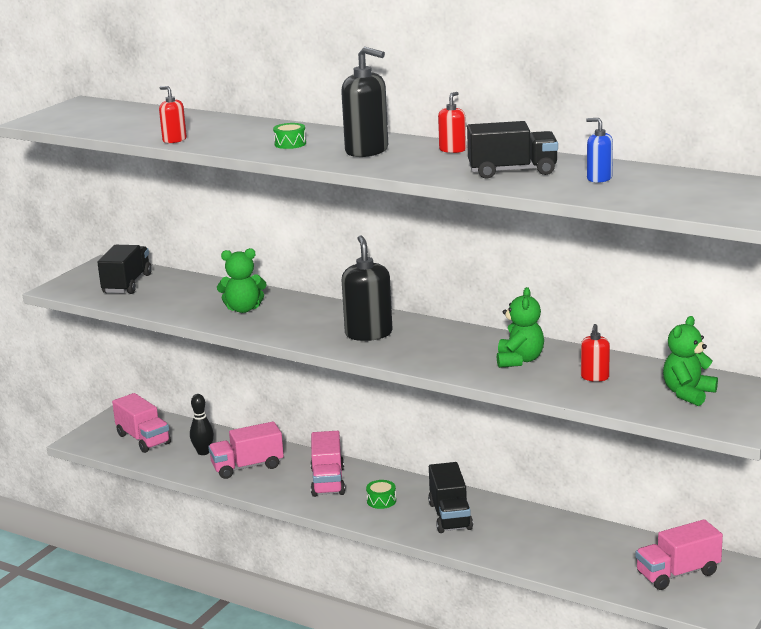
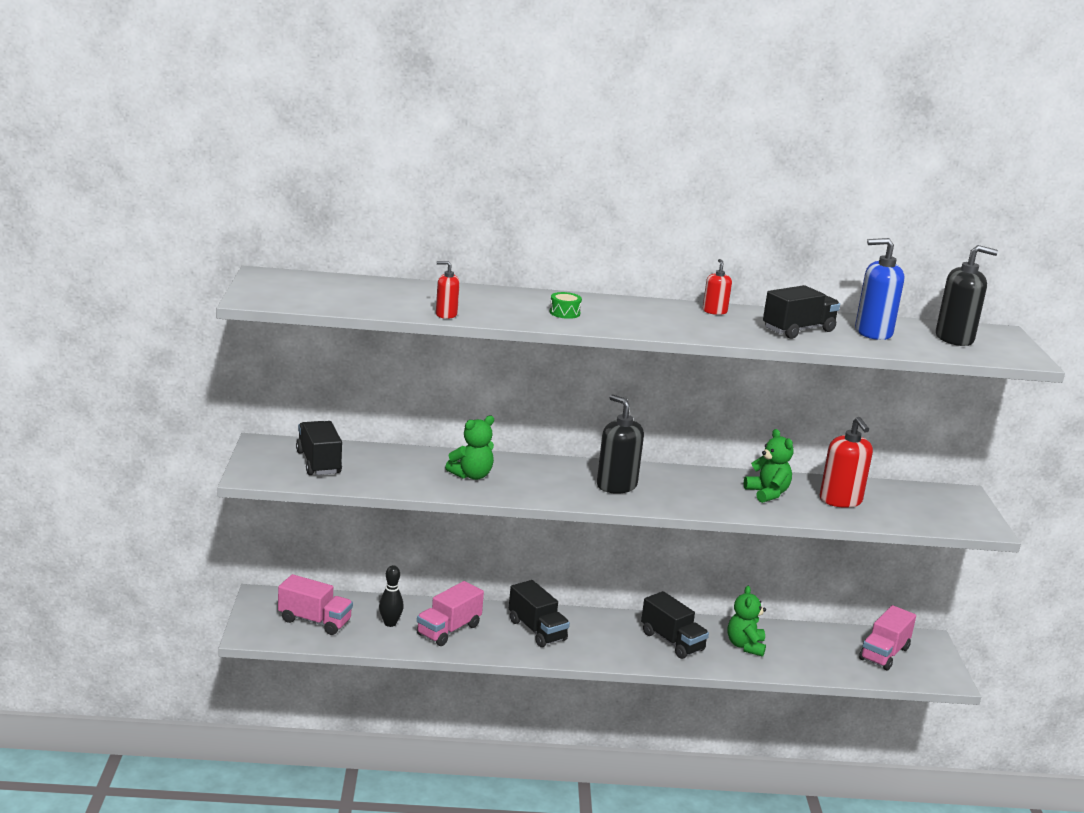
camera: 35 degrees left, 0 degrees up
(328, 481) = (537, 630): pink truck -> black truck
(367, 151) = (646, 316): black soap dispenser -> black soap dispenser (954, 339)
(381, 501) = (602, 639): green drum -> none
(595, 377) = (840, 500): red soap dispenser -> red soap dispenser, size x1.83
(599, 178) = (873, 333): blue soap dispenser -> blue soap dispenser, size x1.83
(688, 394) = (920, 505): green teddy bear -> green teddy bear (745, 646)

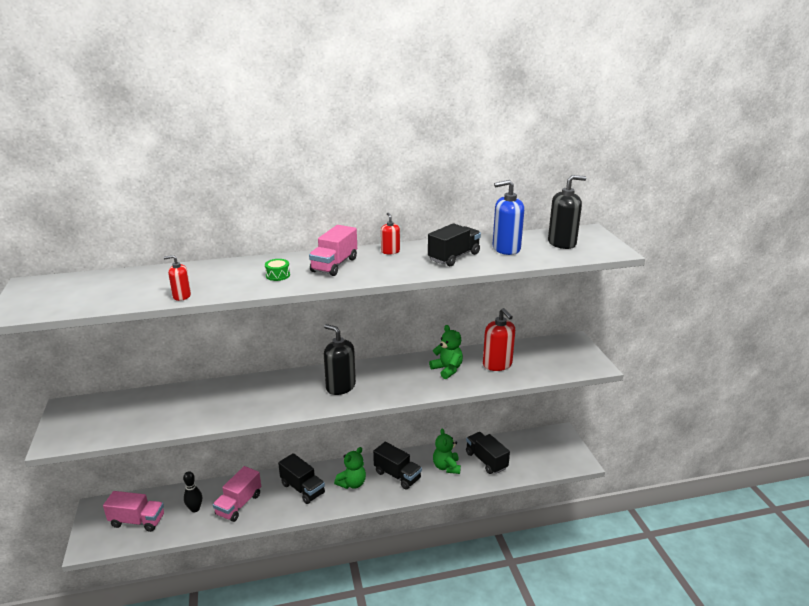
camera: 10 degrees left, 5 degrees up
(318, 463) = (110, 416): black truck -> black truck (486, 460)
(471, 475) = (232, 401): green teddy bear -> green teddy bear (352, 483)
(884, 654) = (536, 451): pink truck -> pink truck (334, 265)

